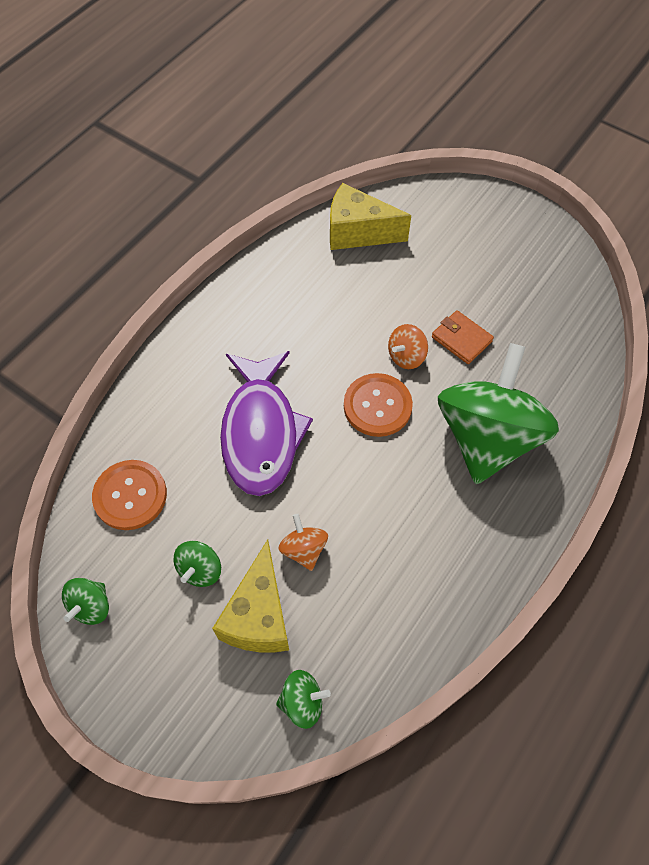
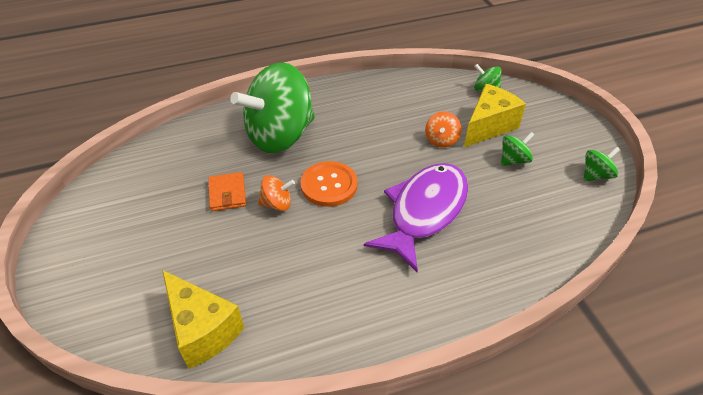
camera: 145 degrees left, 15 degrees down
(130, 496) = (546, 221): orange button -> none

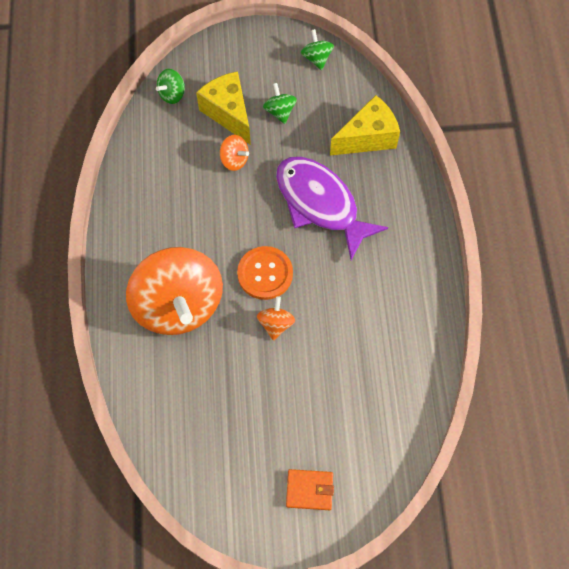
camera: 75 degrees left, 20 degrees up
(202, 330) = (399, 403): yellow cheese -> yellow cheese (367, 138)
(227, 194) = (249, 367): orange wallet -> orange wallet (309, 490)
(280, 136) = (179, 305): green spinning top -> orange spinning top

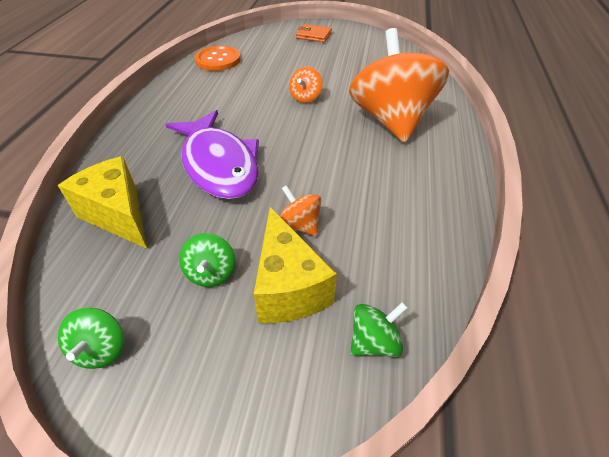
camera: 165 degrees left, 20 degrees down
(265, 273) = (302, 126): orange button -> orange button (218, 60)
(367, 138) = (118, 215): yellow cheese -> yellow cheese turned 60 degrees clockwise

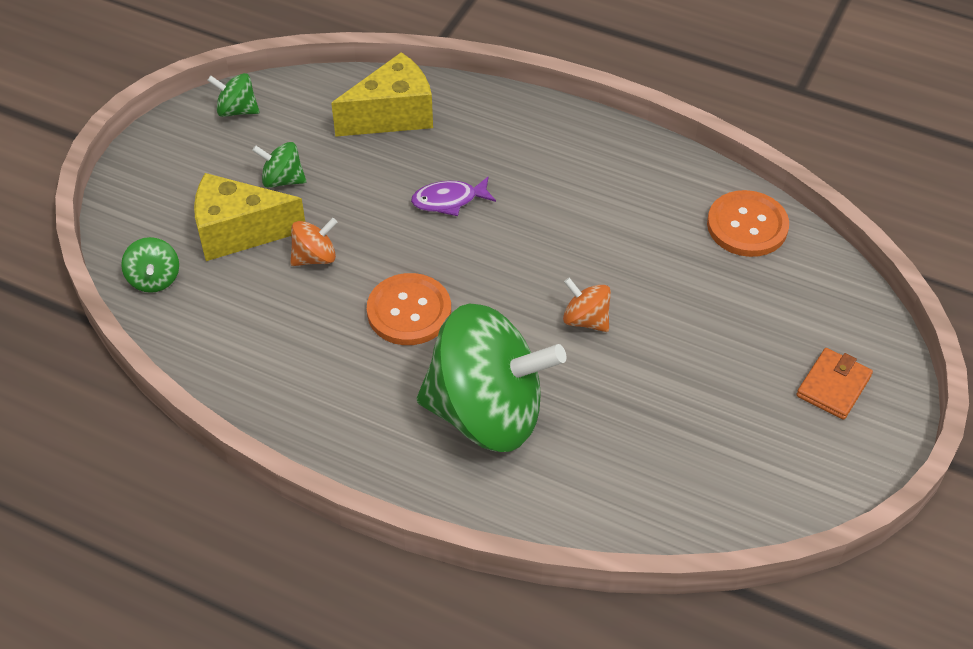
camera: 105 degrees right, 5 degrees up
(219, 165) = (449, 200): purple fish -> purple fish, size x0.45
(332, 163) = (409, 311): none -> orange button
(391, 120) = (486, 412): orange spinning top -> green spinning top

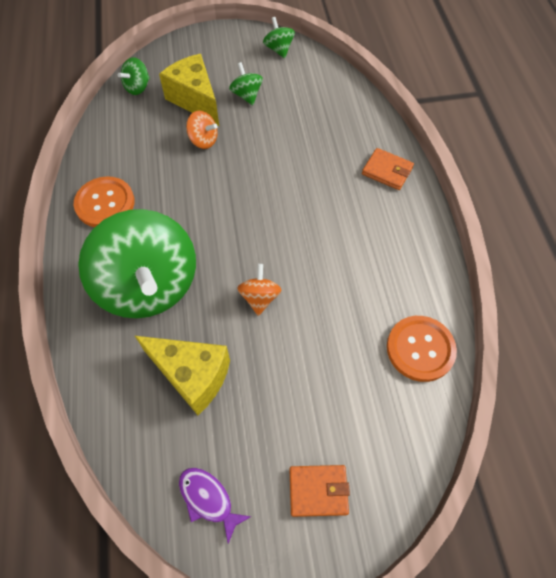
camera: 55 degrees right, 10 degrees up
(393, 115) = (337, 112): yellow cheese -> yellow cheese (192, 376)
(409, 311) = (197, 204): orange button -> orange button (105, 203)
(449, 200) = (296, 174): purple fish -> purple fish (208, 499)
(516, 124) = (387, 171): none -> orange wallet

